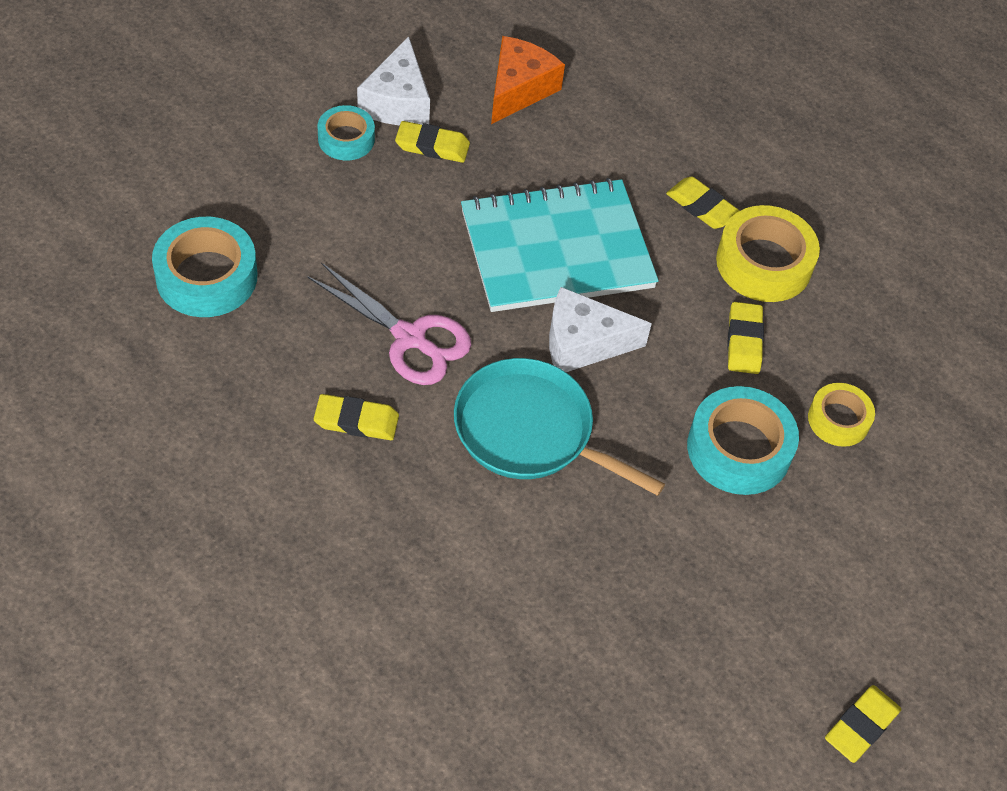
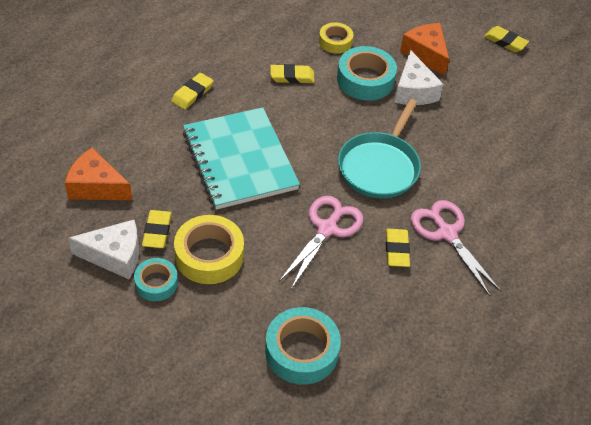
camera: 95 degrees left, 5 degrees down
(378, 497) = (446, 233): none -> pink scissors
(583, 343) = (310, 145): white cheese -> white cheese (414, 90)
(764, 263) = (232, 67): yellow tape -> yellow tape (209, 255)
(813, 564) = (426, 54): none -> orange cheese

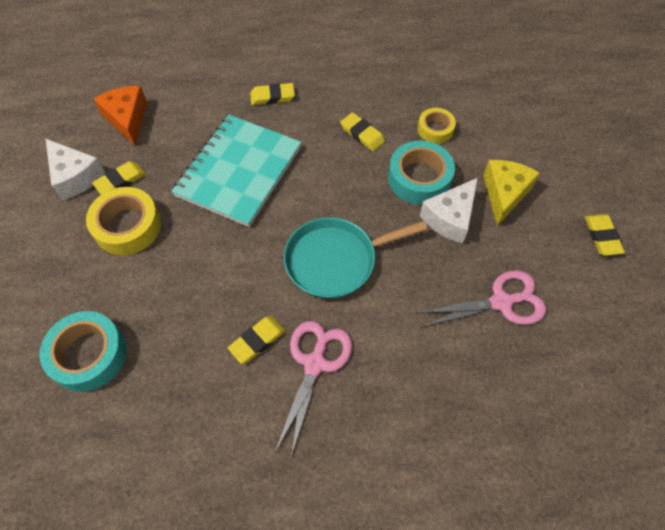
camera: 50 degrees right, 10 degrees up
(156, 283) = (72, 217): turquoise tape -> none
(327, 229) = (229, 277): pink scissors -> pink scissors (501, 302)
(426, 54) = (504, 194): orange cheese -> yellow cheese

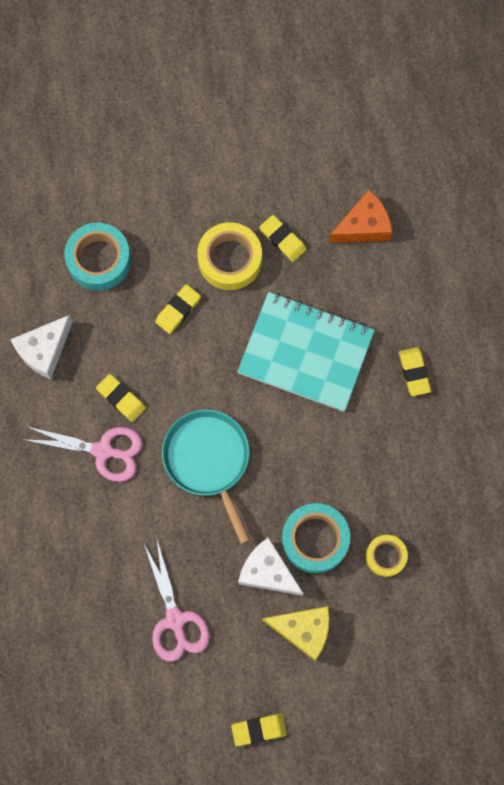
camera: 85 degrees right, 15 degrees up
(75, 176) = (283, 195): white cheese -> white cheese (44, 350)
(362, 134) = (370, 476): yellow eraser -> yellow eraser (178, 310)

